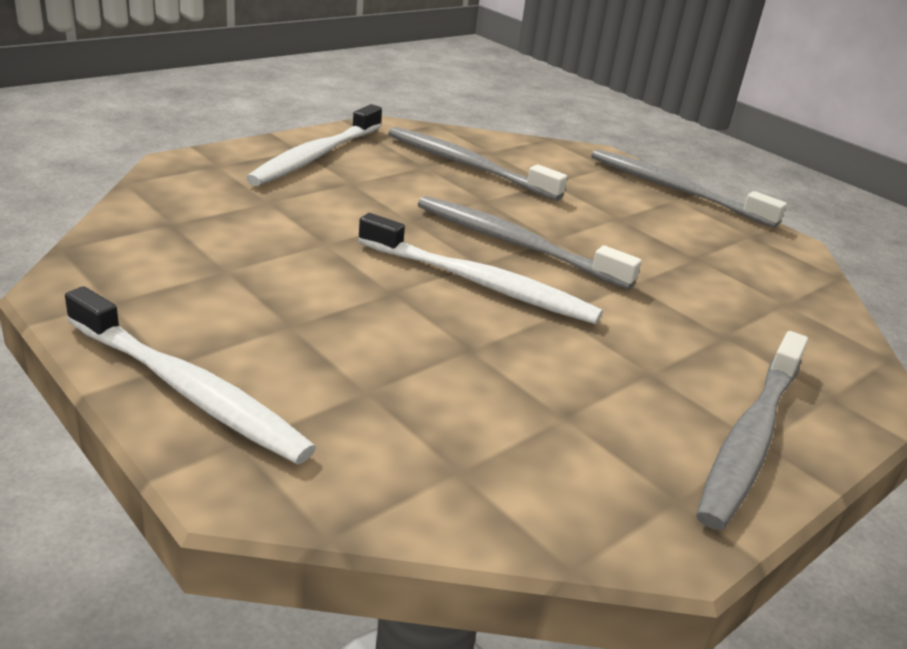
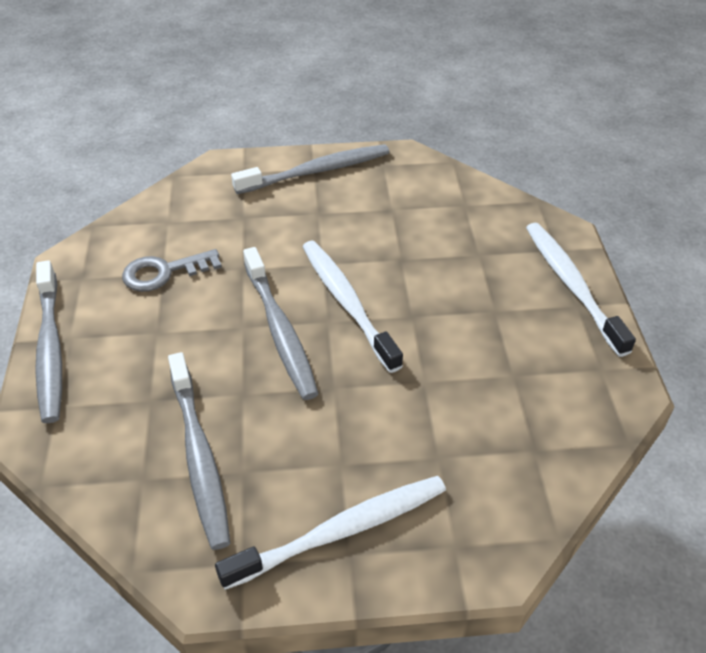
camera: 140 degrees left, 15 degrees up
(696, 258) = (164, 272): none -> grey key

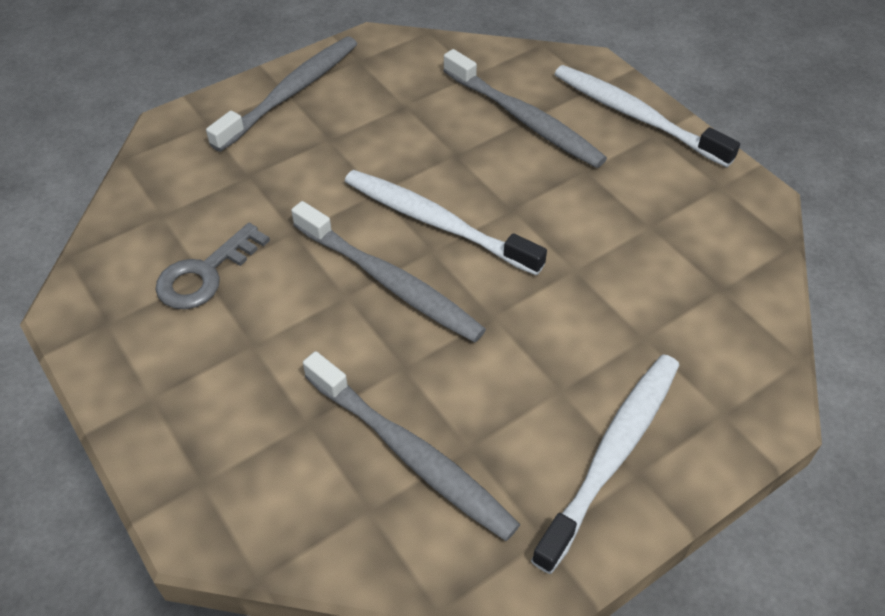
camera: 30 degrees left, 5 degrees up
(50, 348) = (136, 420): grey toothbrush -> grey toothbrush (523, 119)

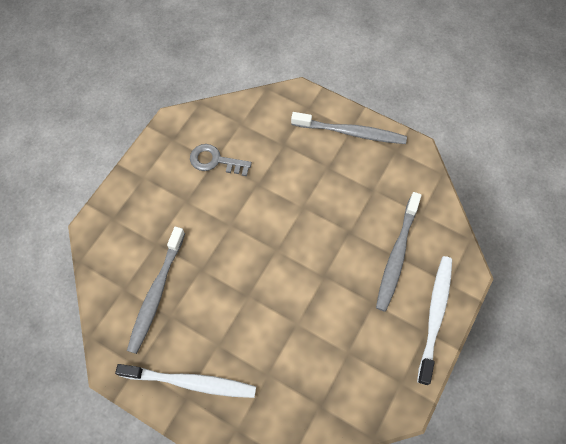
camera: 65 degrees right, 15 degrees up
(389, 281) = (247, 239): grey toothbrush -> none
(437, 223) = (295, 244): white toothbrush -> none

